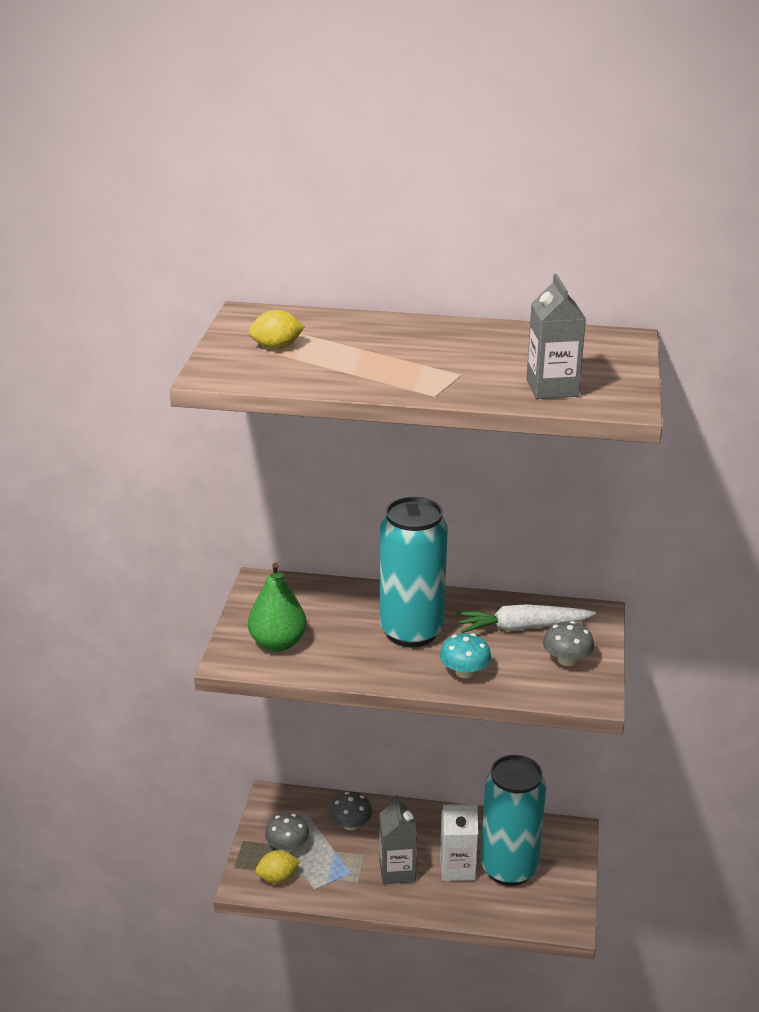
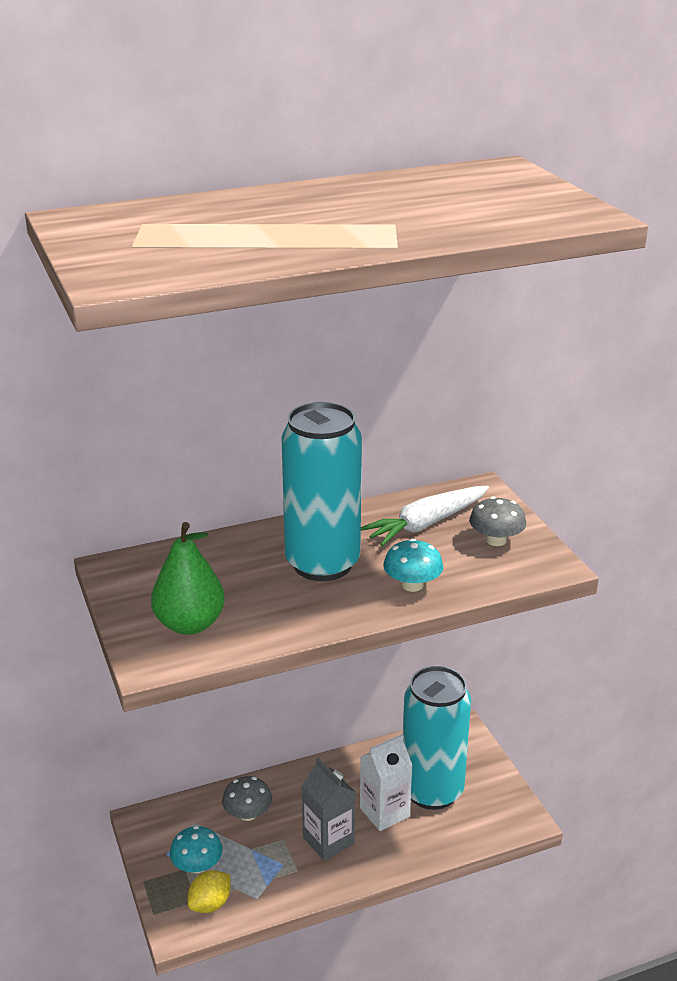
camera: 30 degrees left, 0 degrees up
(276, 347) = (154, 240): yellow lemon -> none
(287, 846) = (197, 866): grey mushroom -> turquoise mushroom
(552, 388) = (503, 217): grey carton -> none

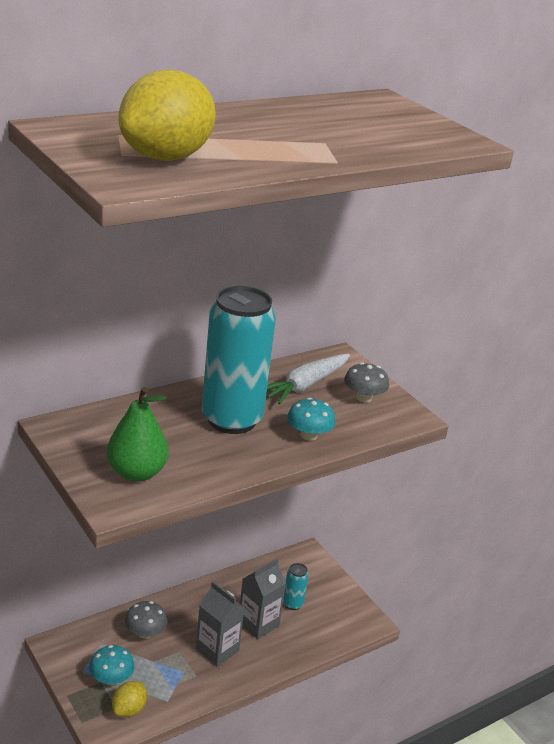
camera: 15 degrees left, 0 degrees up
(182, 248) = (166, 158): none -> yellow lemon
(384, 812) = (258, 623): white carton -> grey carton
(432, 791) = (293, 604): turquoise can -> turquoise can, size x0.41

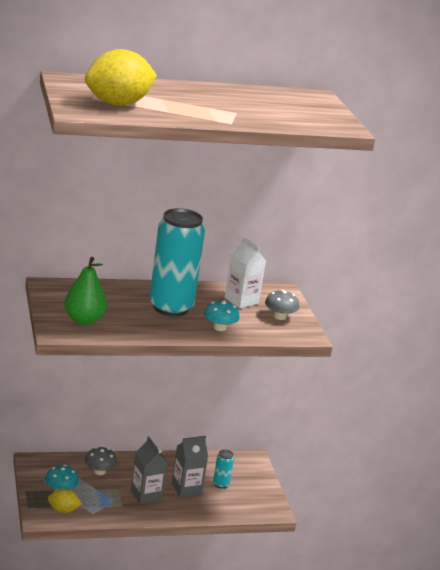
camera: 20 degrees right, 5 degrees down
(129, 709) = (63, 510): yellow lemon -> yellow lemon turned 45 degrees clockwise
(305, 385) = (241, 301): white carrot -> white carton

